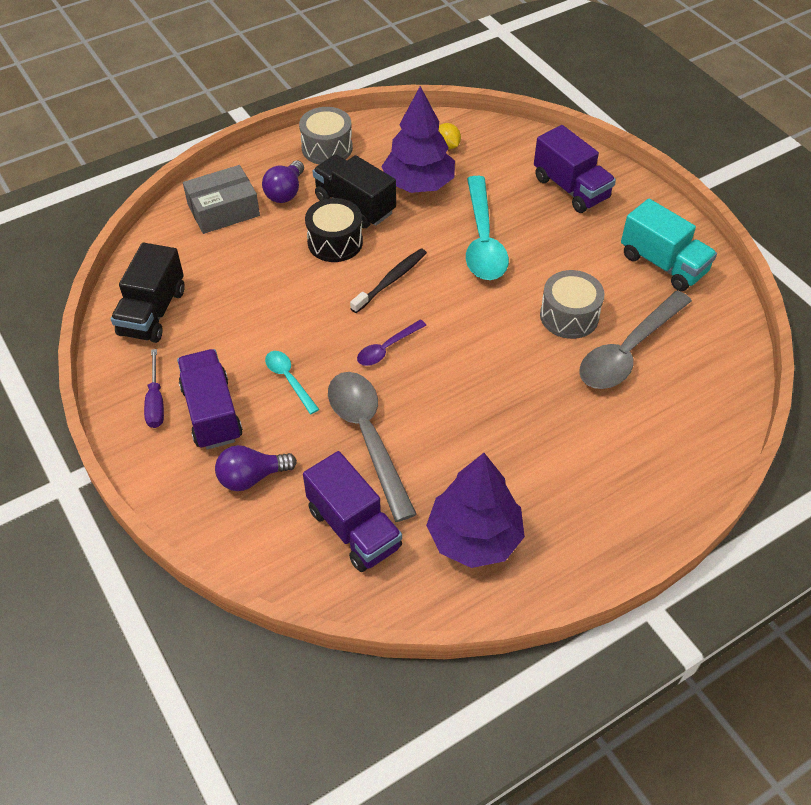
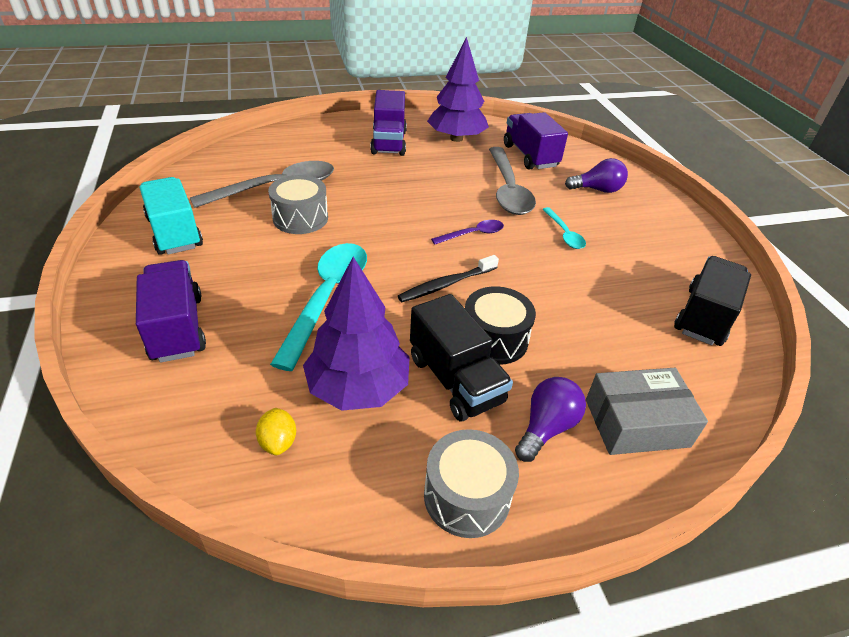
camera: 165 degrees left, 10 degrees down
(156, 402) = (681, 246): purple screwdriver -> none
(212, 413) = (631, 228): purple truck -> purple truck (389, 142)

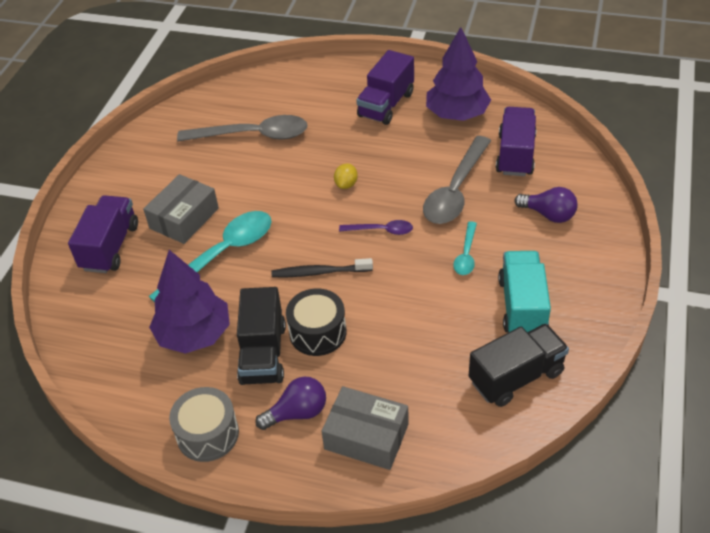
camera: 35 degrees right, 5 degrees up
(175, 233) = (152, 162): turquoise truck -> turquoise truck (522, 306)
(254, 275) = (184, 218): none -> grey box
(278, 442) = (122, 352): yellow lemon -> yellow lemon (346, 184)
(300, 218) = (251, 173): grey drum -> none

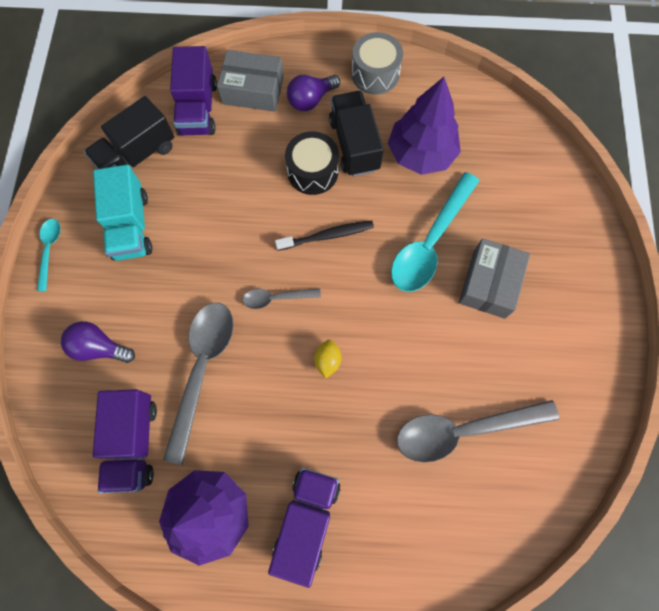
camera: 165 degrees right, 25 degrees up
(110, 247) = (547, 235): purple truck -> purple truck (198, 108)
(381, 230) = (276, 298): purple spoon -> grey spoon
(466, 254) = (186, 279): turquoise spoon -> turquoise spoon (50, 250)

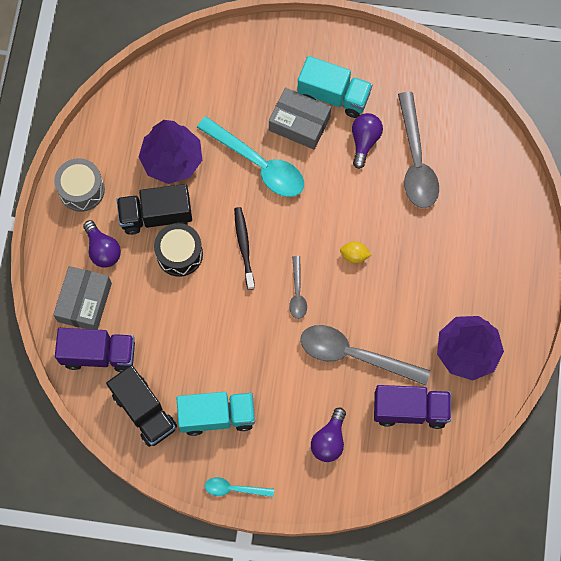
camera: 85 degrees left, 0 degrees up
(307, 520) = (475, 280): purple truck -> none
(479, 362) = (364, 141): none -> purple light bulb
(533, 321) = (333, 96): none -> turquoise truck

